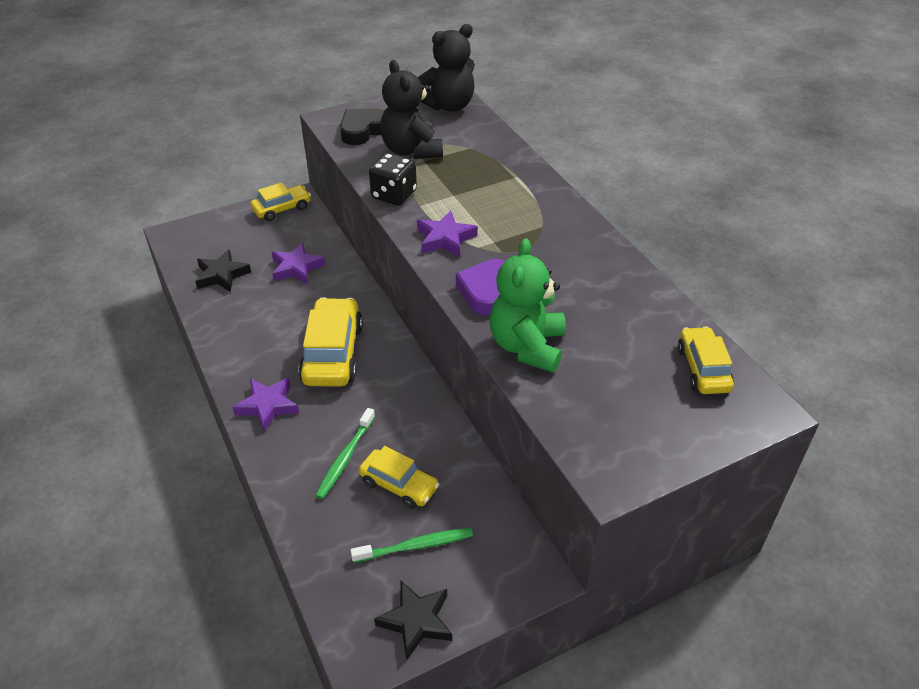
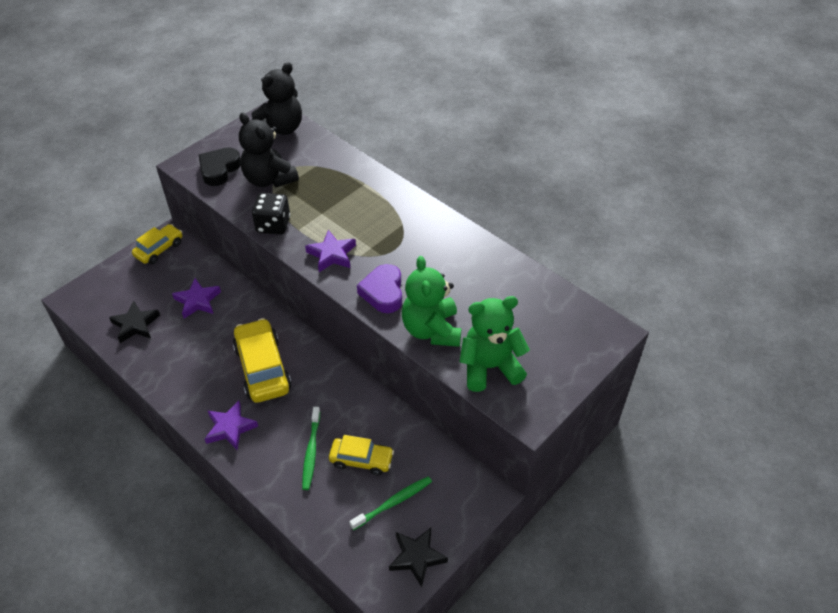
camera: 20 degrees left, 5 degrees up
(582, 407) = (489, 367): none -> green teddy bear
(702, 369) = (560, 313): yellow car -> none

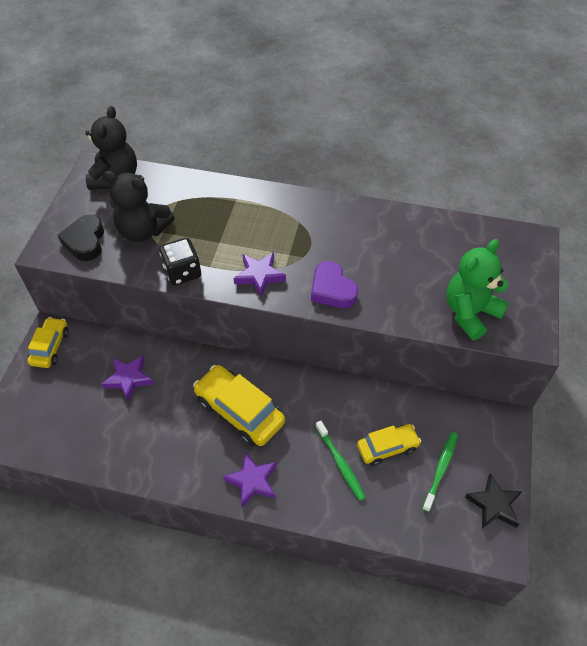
camera: 30 degrees left, 5 degrees up
(135, 325) = (84, 431): black star -> none
(431, 330) = (399, 303): green teddy bear -> none

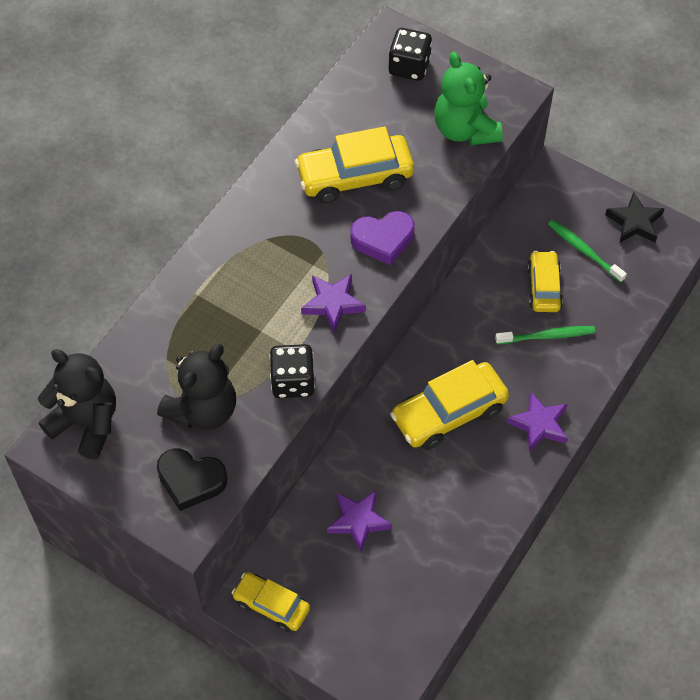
camera: 70 degrees left, 5 degrees up
(381, 256) = (355, 177): none -> yellow car
(509, 259) = (409, 67): none -> black dice

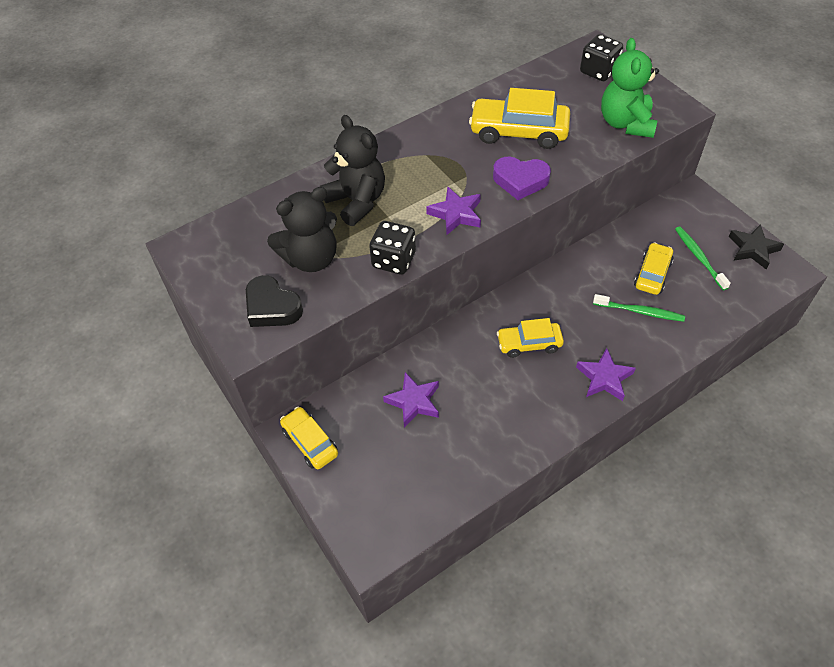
camera: 25 degrees right, 5 degrees down
(86, 423) = (217, 240): black teddy bear -> black teddy bear (357, 201)
(449, 413) = (529, 344): yellow car -> yellow car, size x0.62

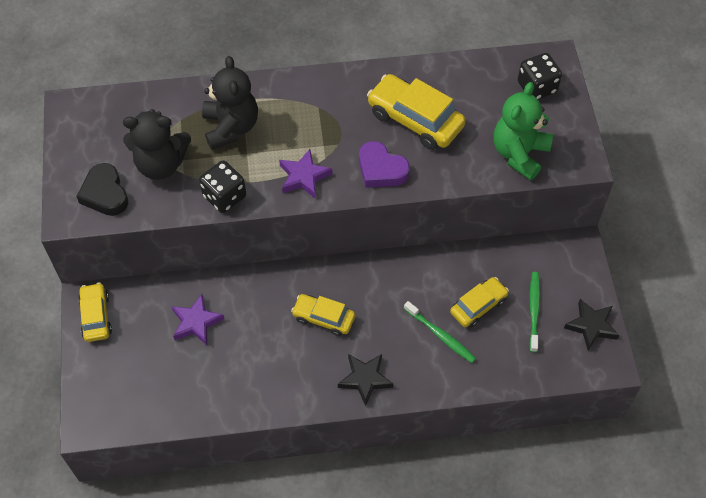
camera: 25 degrees right, 5 degrees up
(604, 378) = (365, 379): purple star -> black star

